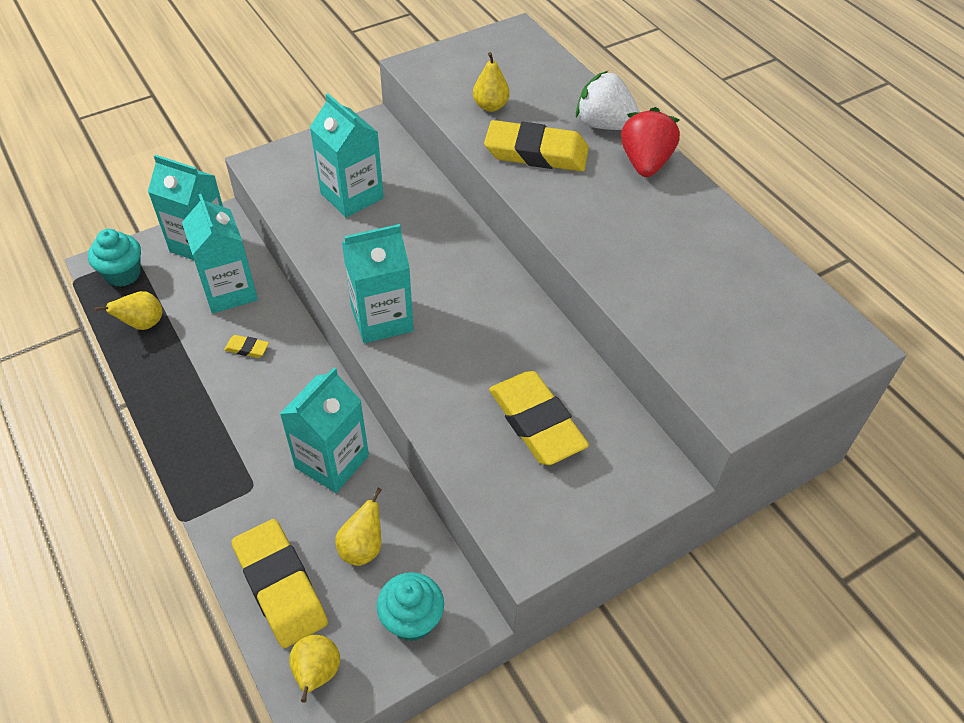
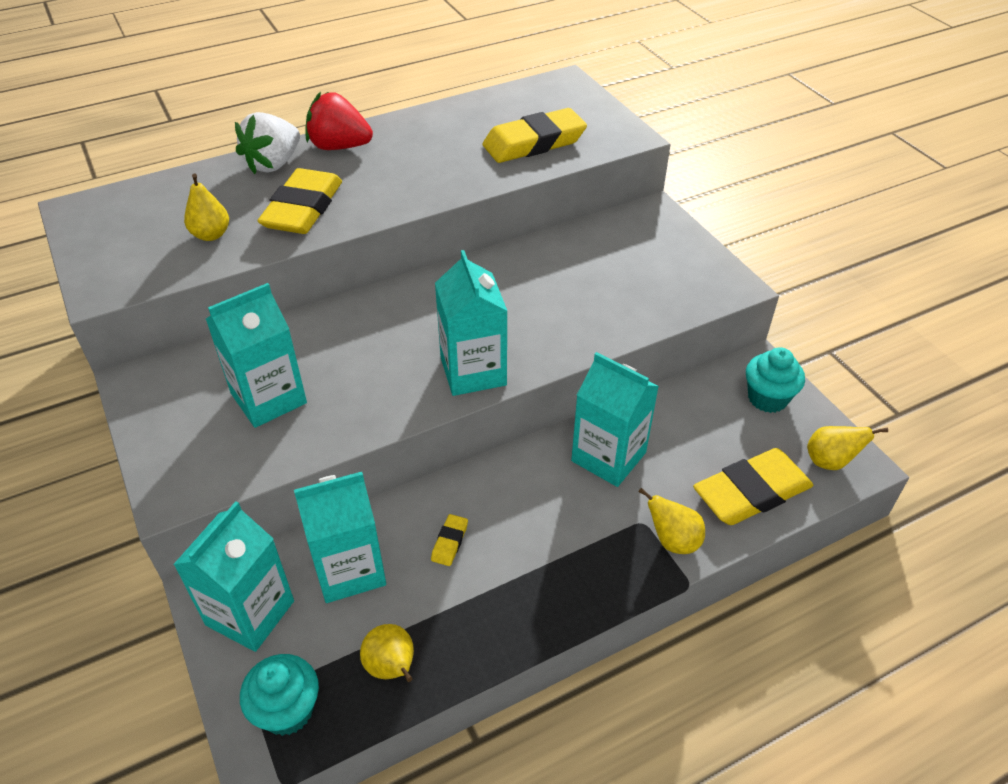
camera: 85 degrees left, 5 degrees down
(362, 548) = (703, 432): yellow pear -> yellow pear (673, 541)
(536, 422) = (604, 273): yellow eraser -> yellow eraser (534, 143)

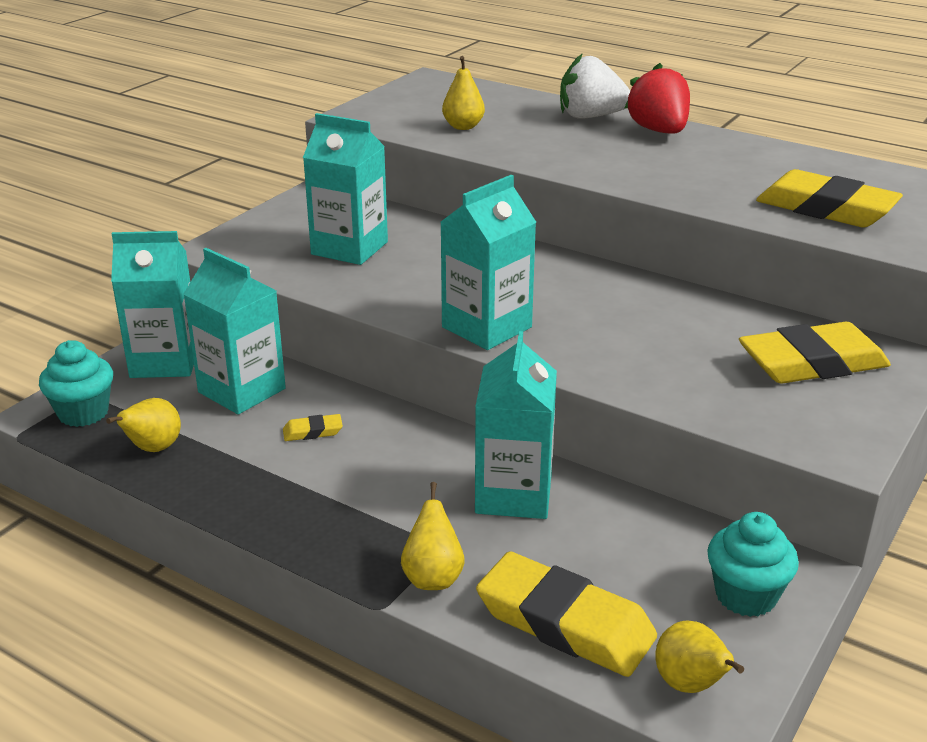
camera: 60 degrees right, 15 degrees down
(303, 208) = (547, 145): yellow eraser -> yellow eraser (812, 363)

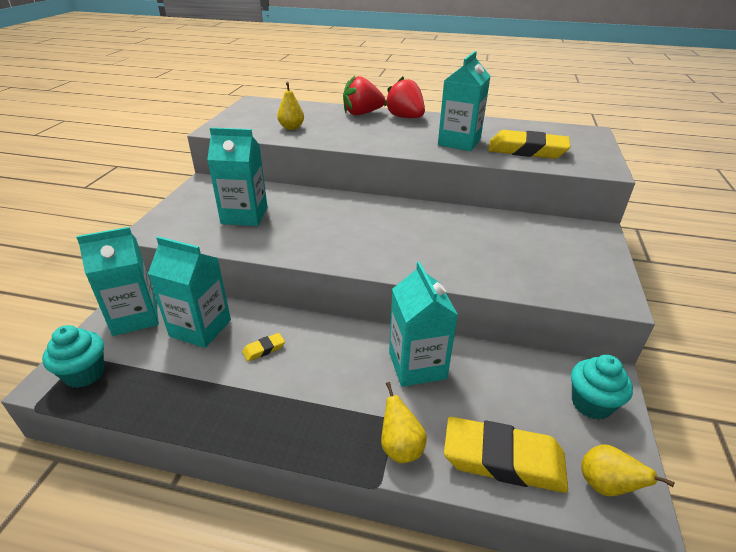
camera: 20 degrees left, 5 degrees up
(153, 449) = (151, 391): yellow pear -> none
(486, 327) = (361, 255): turquoise carton -> turquoise carton (459, 142)
(590, 116) = (362, 113): white strawberry -> red strawberry
(812, 363) = (557, 243): yellow eraser -> none

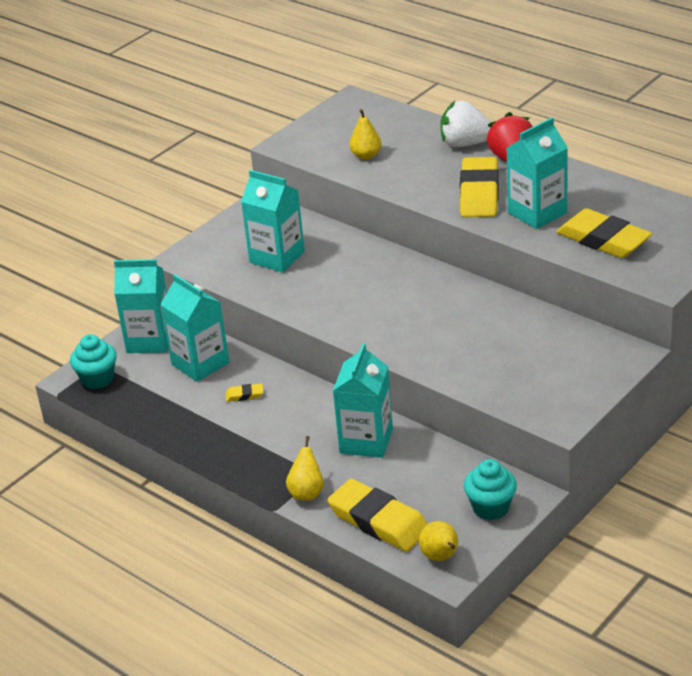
camera: 30 degrees right, 0 degrees up
(362, 113) = (465, 144): red strawberry -> white strawberry
(402, 137) = (479, 193): none -> yellow eraser

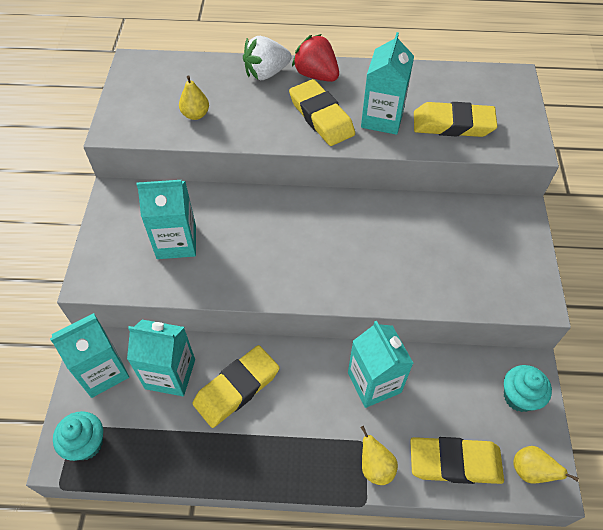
camera: 40 degrees left, 20 degrees up
(244, 395) = (237, 388): yellow eraser -> yellow eraser, size x2.38

